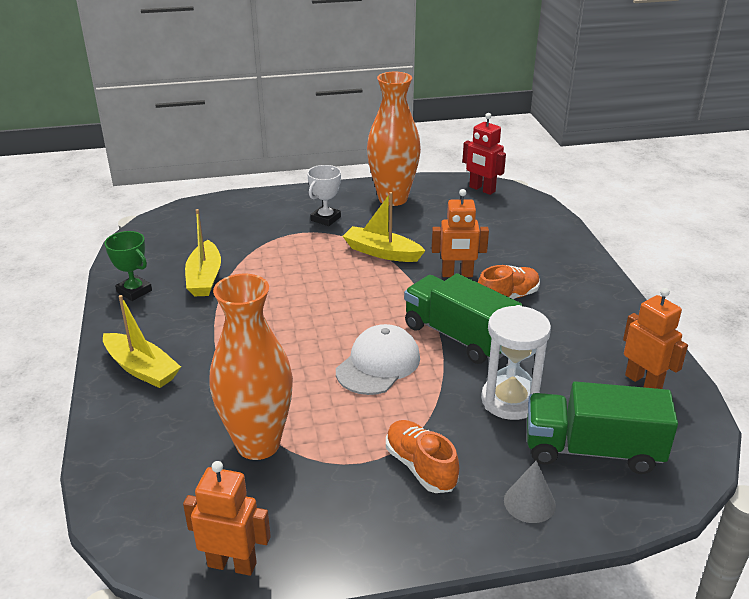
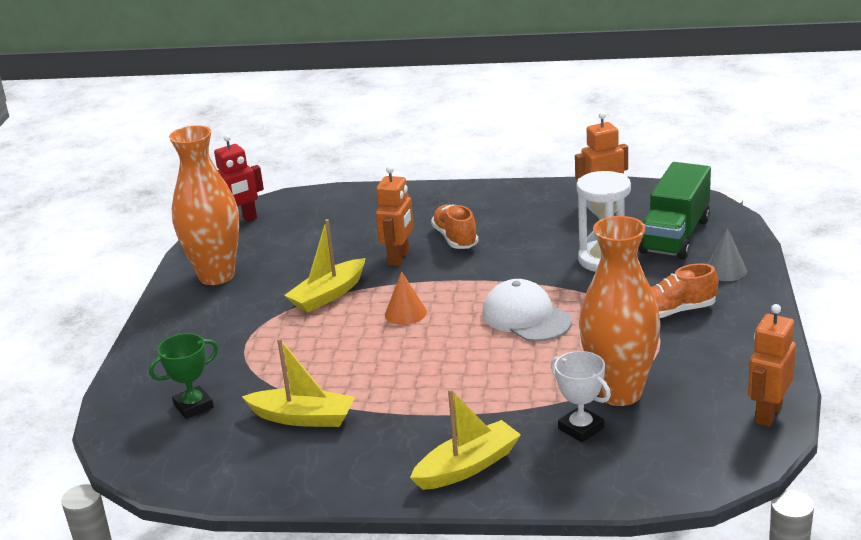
camera: 70 degrees left, 5 degrees down
(134, 291) = (299, 474): green trophy -> green trophy (193, 406)
(325, 219) = (227, 324): white trophy -> white trophy (581, 428)
(365, 295) = (405, 313): none -> orange cone
(459, 337) = (503, 271): green truck -> none

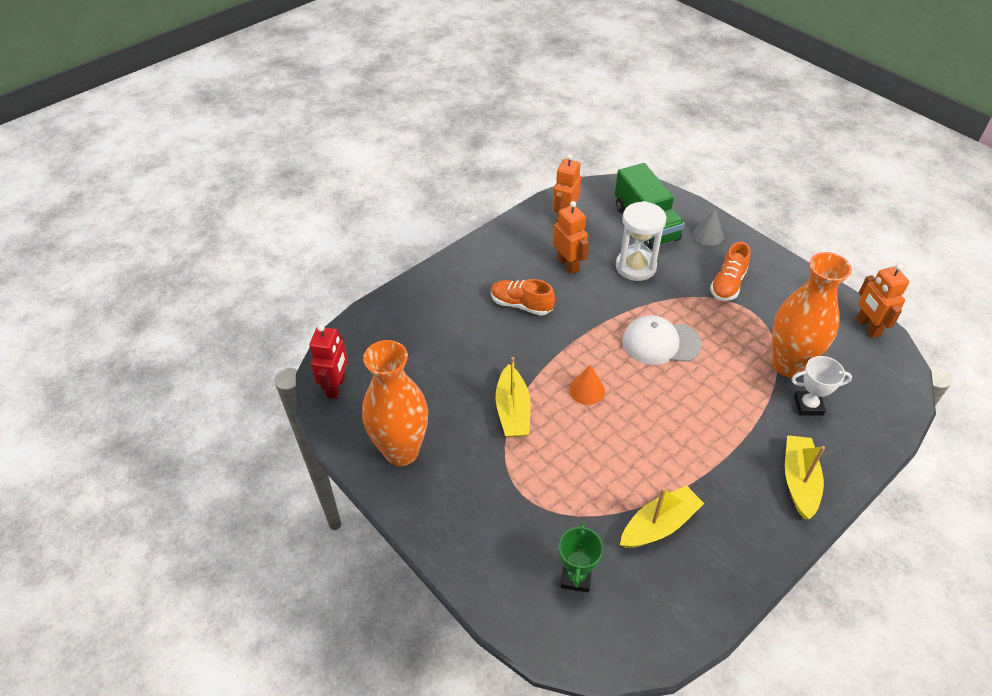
camera: 50 degrees left, 20 degrees up
(399, 258) = (510, 345): orange robot -> orange robot (568, 265)

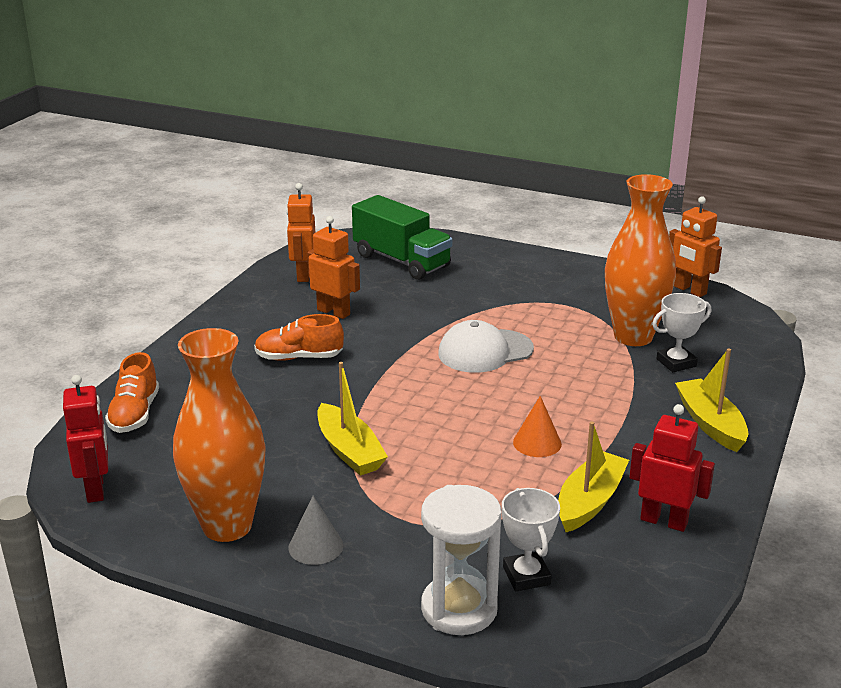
camera: 25 degrees left, 20 degrees down
(576, 577) = (526, 576): green trophy -> white trophy
(587, 390) = (427, 410): orange cone -> orange cone (537, 443)
(635, 267) = (414, 297): white hourglass -> white hourglass (459, 609)
(704, 566) = (664, 521): none -> red robot
(708, 235) = (477, 256): grey cone -> grey cone (315, 546)
(728, 284) = (525, 289): orange shoe -> orange shoe (135, 414)

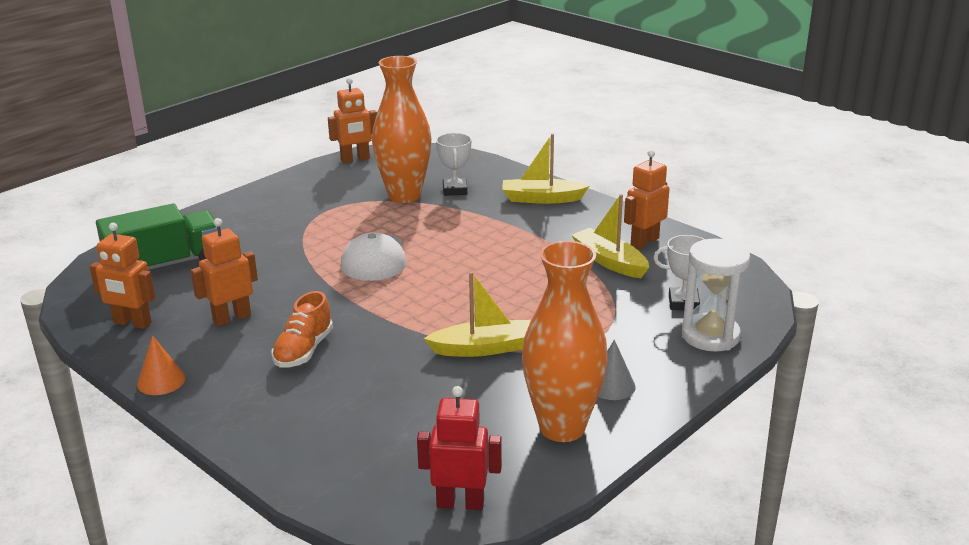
camera: 70 degrees left, 0 degrees up
(135, 414) = (334, 465): orange shoe -> none
(537, 443) = (525, 265): orange cone -> orange cone (161, 381)
(664, 521) = (644, 242): red robot -> orange robot

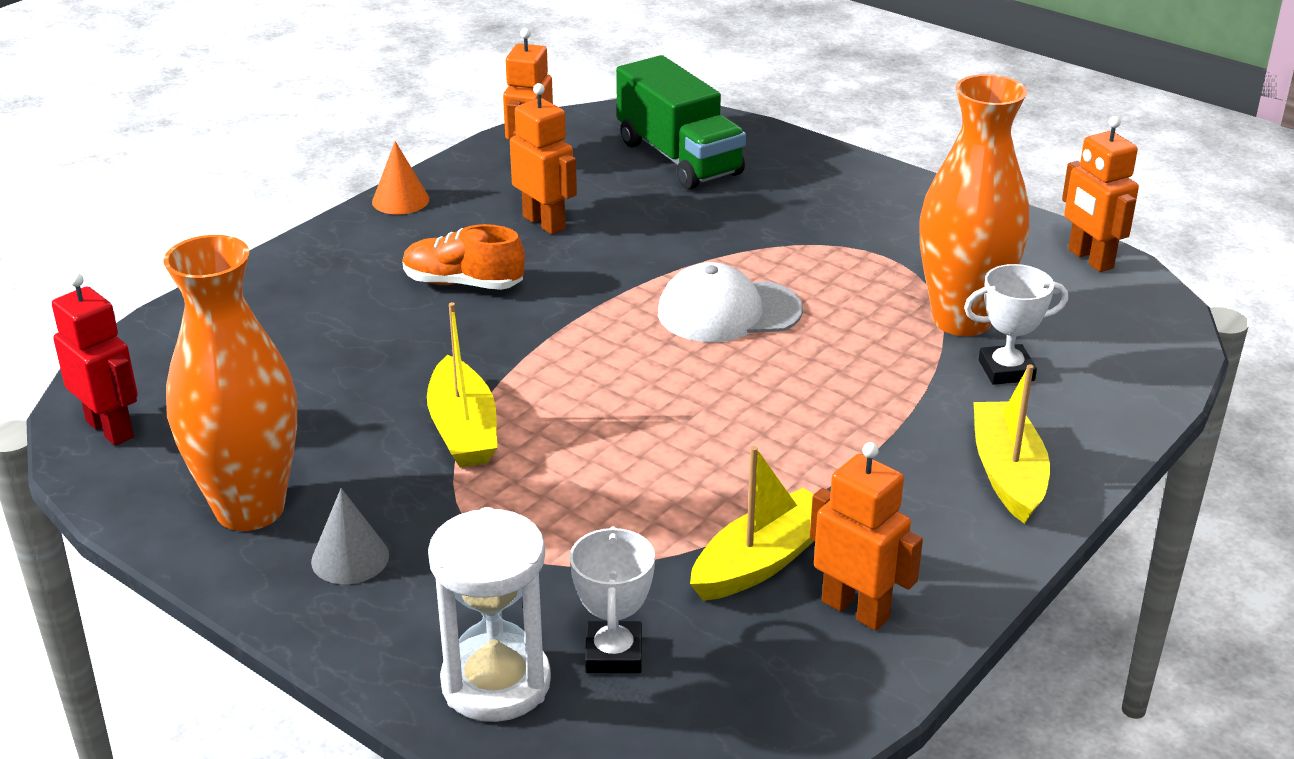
camera: 85 degrees right, 5 degrees up
(460, 503) = (110, 429): red robot -> red robot turned 45 degrees counterclockwise

